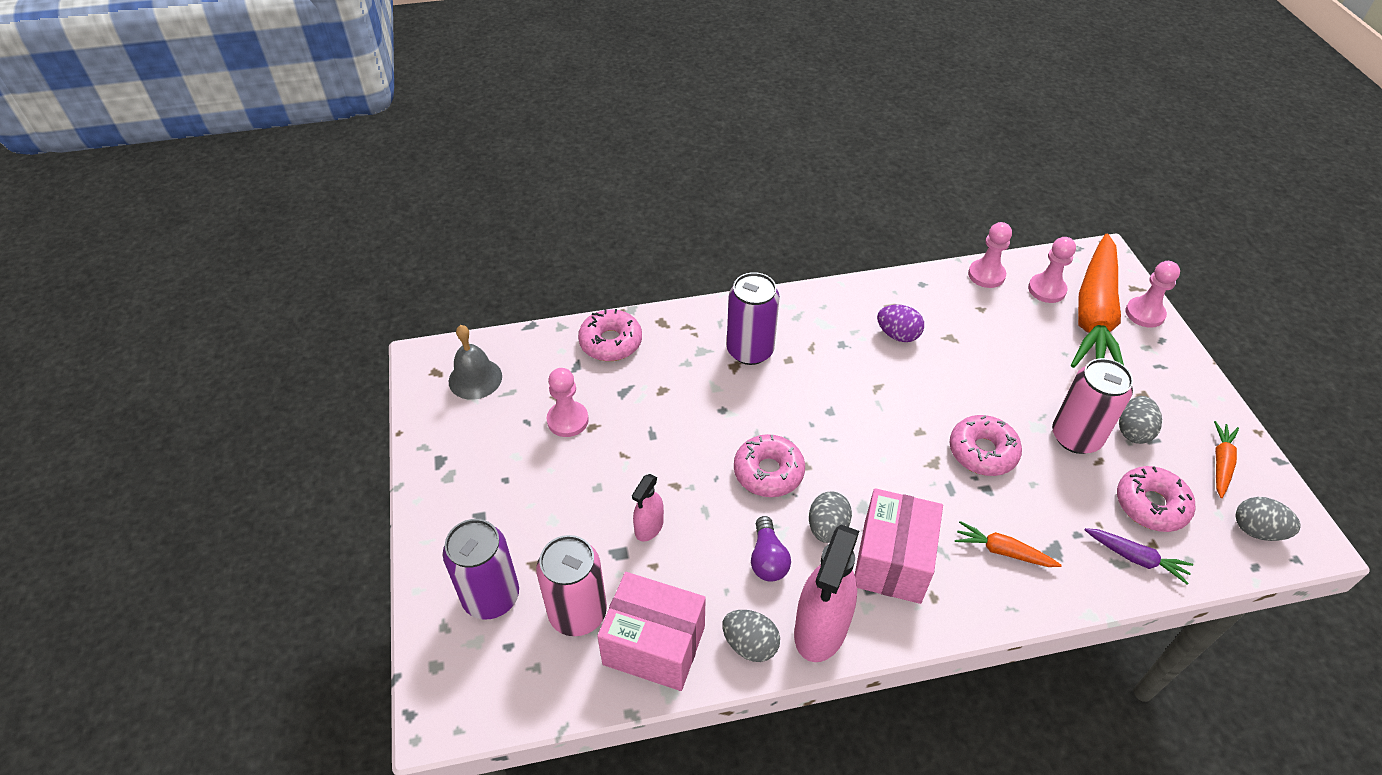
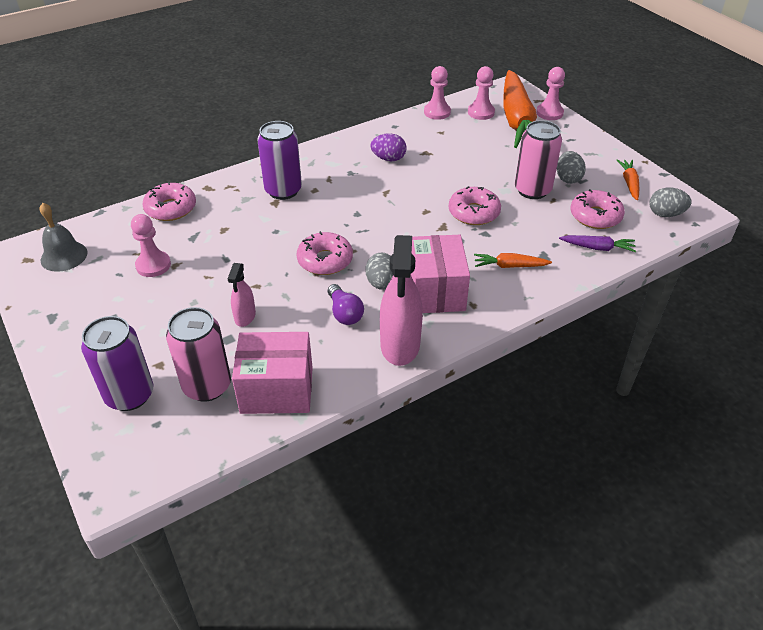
camera: 20 degrees left, 5 degrees down
(750, 644) = (351, 369): grey egg -> none

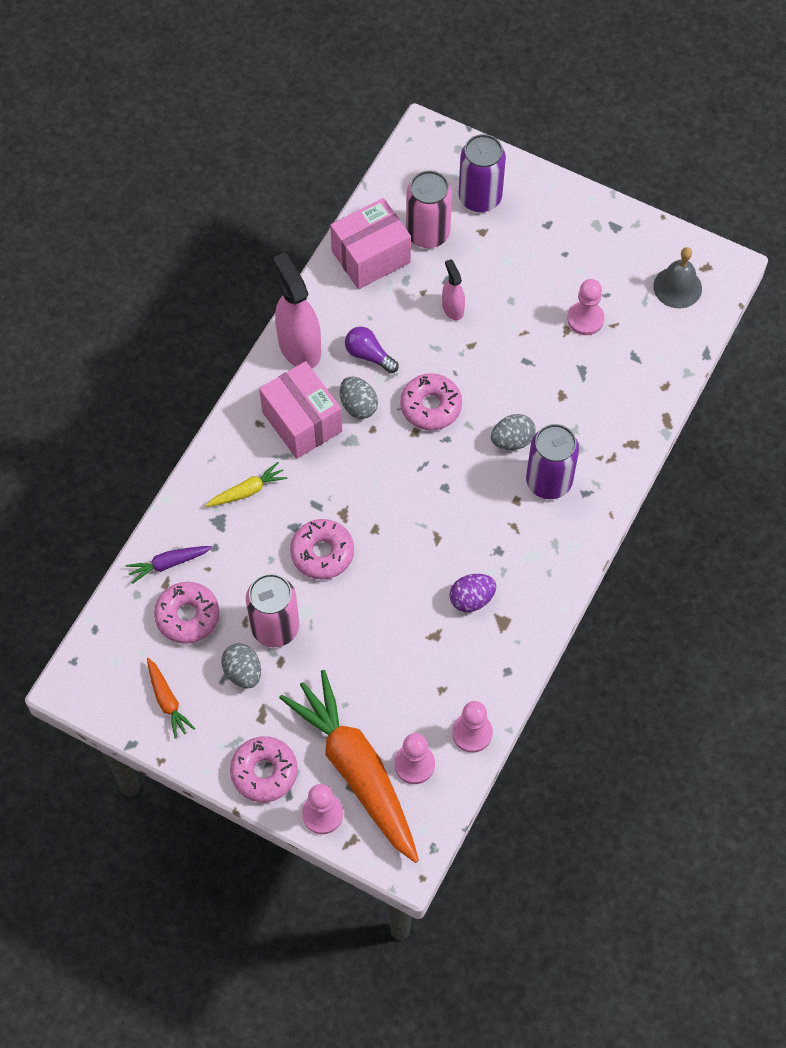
camera: 150 degrees right, 20 degrees up
(171, 208) = (640, 394): pink donut -> pink donut (264, 772)
(509, 266) = (247, 491): orange carrot -> yellow carrot
(665, 214) = (110, 661): grey egg -> grey egg (512, 440)

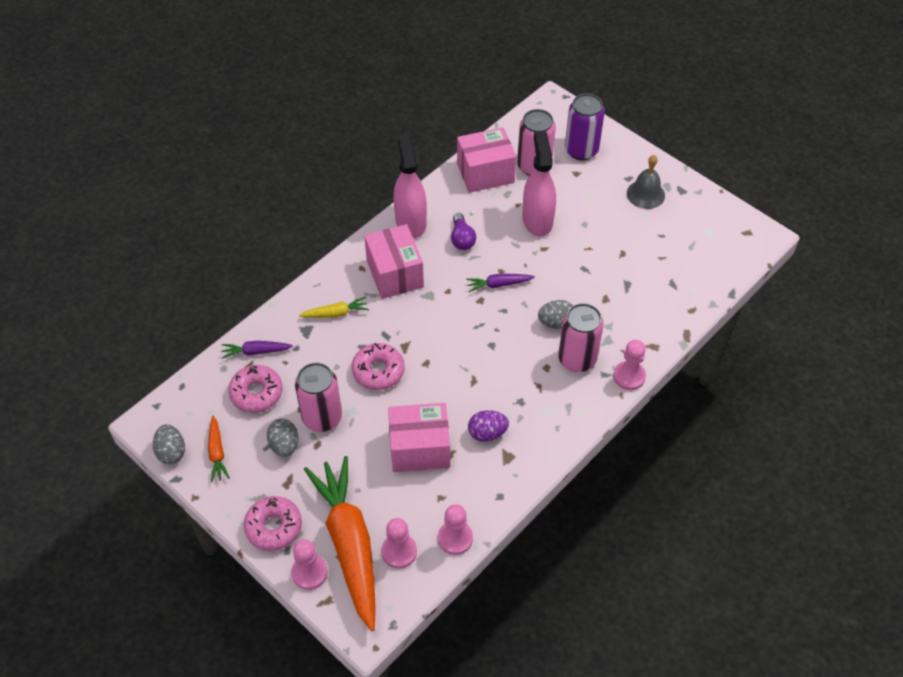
camera: 15 degrees right, 10 degrees down
(358, 406) = (442, 272): grey egg -> grey egg (171, 452)
(369, 355) = (462, 239): purple light bulb -> purple light bulb turned 150 degrees counterclockwise
(400, 637) = (419, 448): none -> pink box
(431, 406) = (498, 284): pink donut -> purple carrot
(452, 308) = (537, 220): pink spray bottle -> pink spray bottle, size x1.90
(549, 481) = (577, 359): purple can -> pink can
(585, 319) = (640, 249): pink pawn -> pink pawn (629, 376)
(677, 287) = (720, 241): grey bell -> grey bell (645, 194)

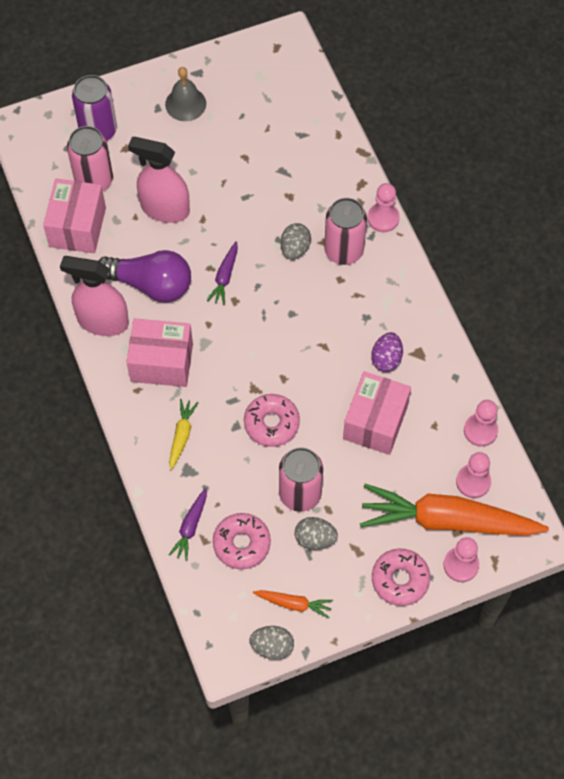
camera: 65 degrees left, 10 degrees up
(462, 239) = (151, 284): purple light bulb -> purple light bulb, size x1.85

